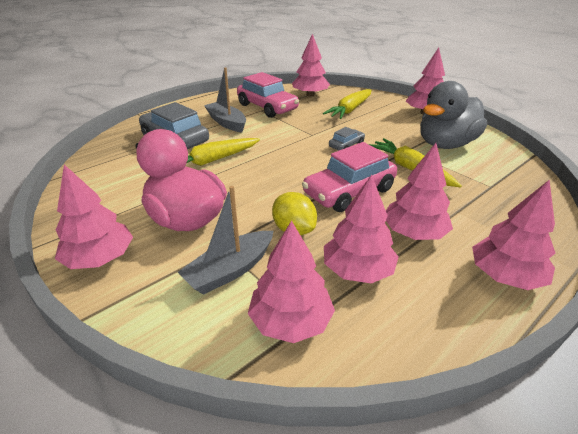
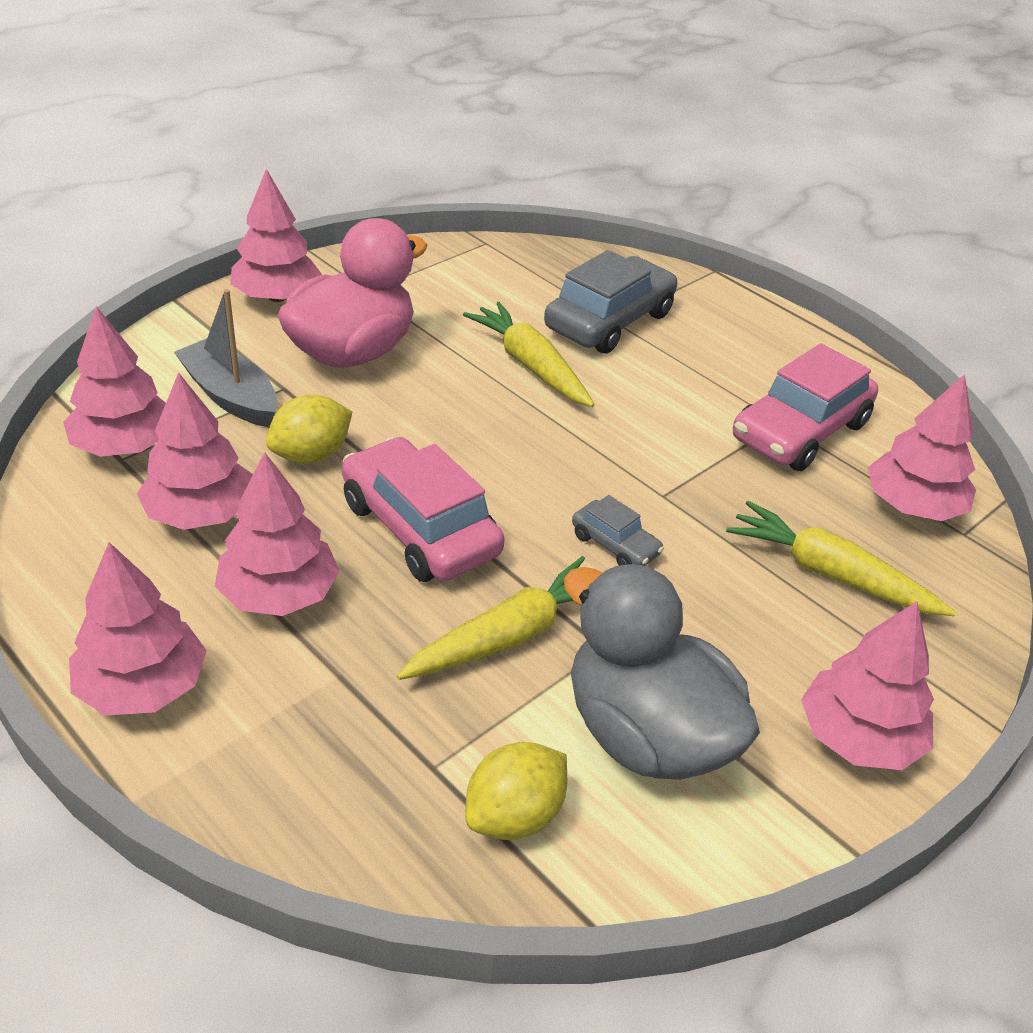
camera: 85 degrees right, 5 degrees up
(227, 123) = (698, 376): grey boat -> none
(500, 169) = (514, 816): none -> yellow lemon

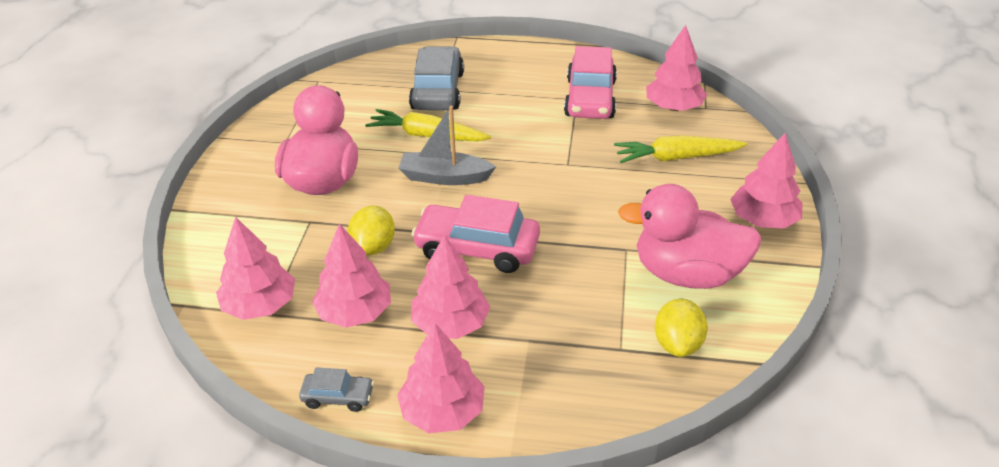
camera: 35 degrees left, 0 degrees up
(230, 396) = (285, 243): grey boat -> grey boat (445, 177)
(277, 297) = (235, 174): pink tree -> none
(510, 636) = (581, 270): yellow carrot -> none
(615, 545) = (575, 200): grey car -> grey car (338, 397)
(647, 735) = (687, 274): grey duck -> pink duck

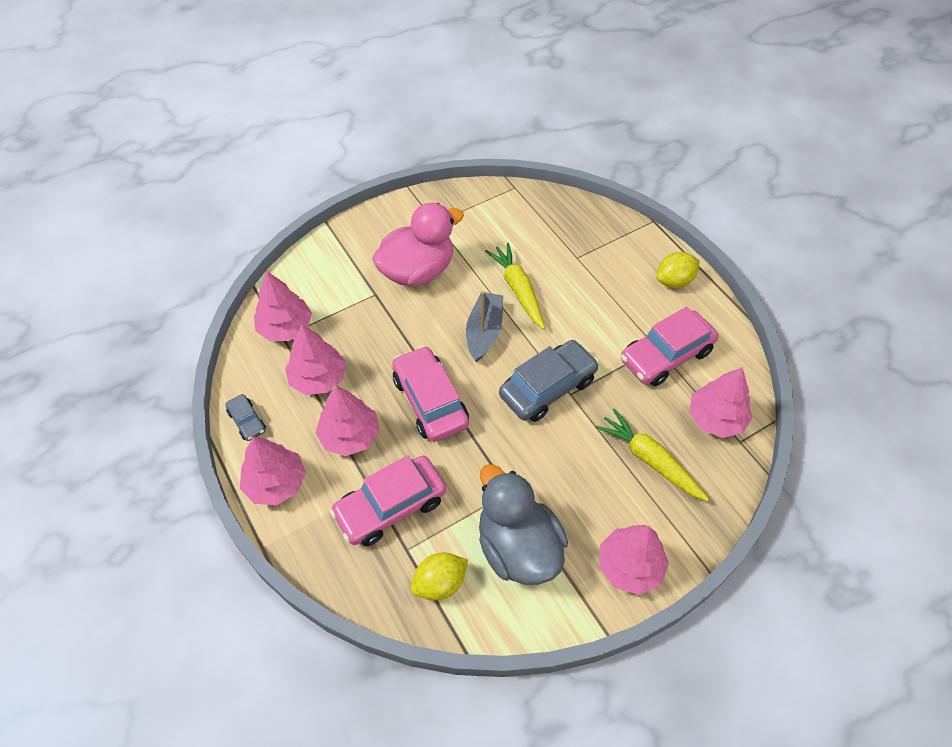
camera: 50 degrees right, 15 degrees up
(373, 247) = (382, 344): yellow lemon -> yellow lemon (674, 281)
(437, 91) = (574, 258): grey car -> grey car (547, 387)
(445, 177) = (484, 332): grey boat -> grey boat turned 45 degrees clockwise
(563, 335) = (391, 506): none -> pink car
(687, 274) = (518, 547): pink duck -> grey duck

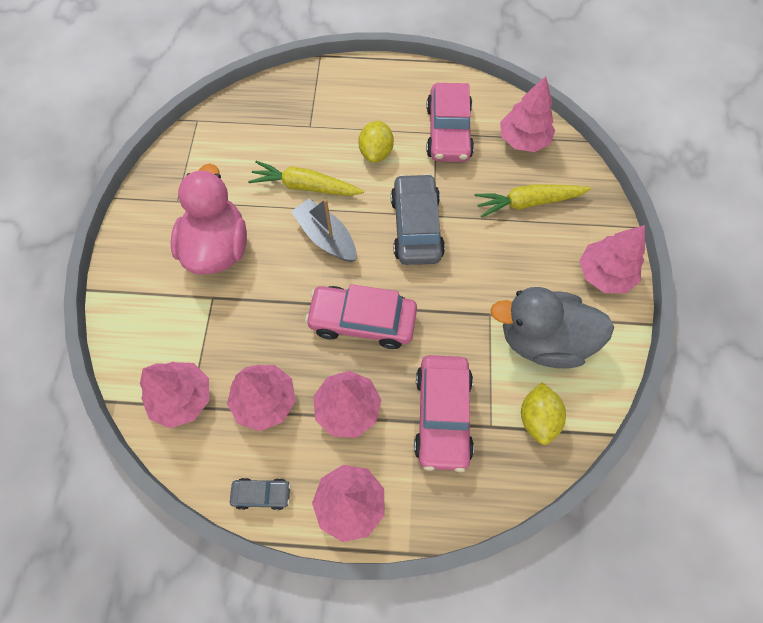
camera: 55 degrees left, 10 degrees up
(674, 281) = (387, 81): yellow lemon -> yellow lemon (376, 153)

